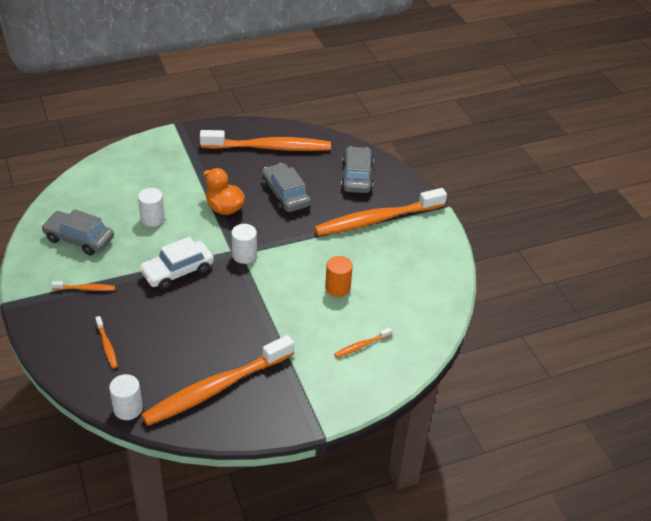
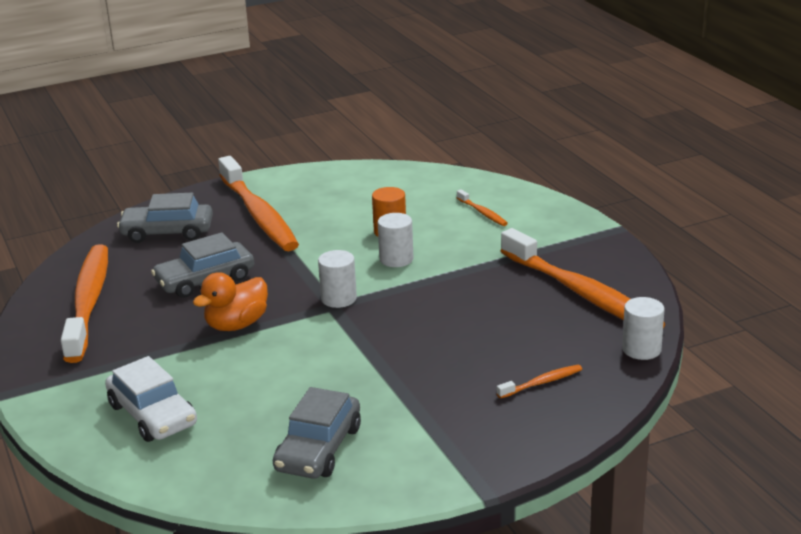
camera: 90 degrees left, 15 degrees down
(85, 289) = (433, 421): orange toothbrush -> none
(152, 219) = (264, 384): white cylinder -> white cylinder (396, 259)
(177, 271) = (380, 347): white car -> white car (152, 415)

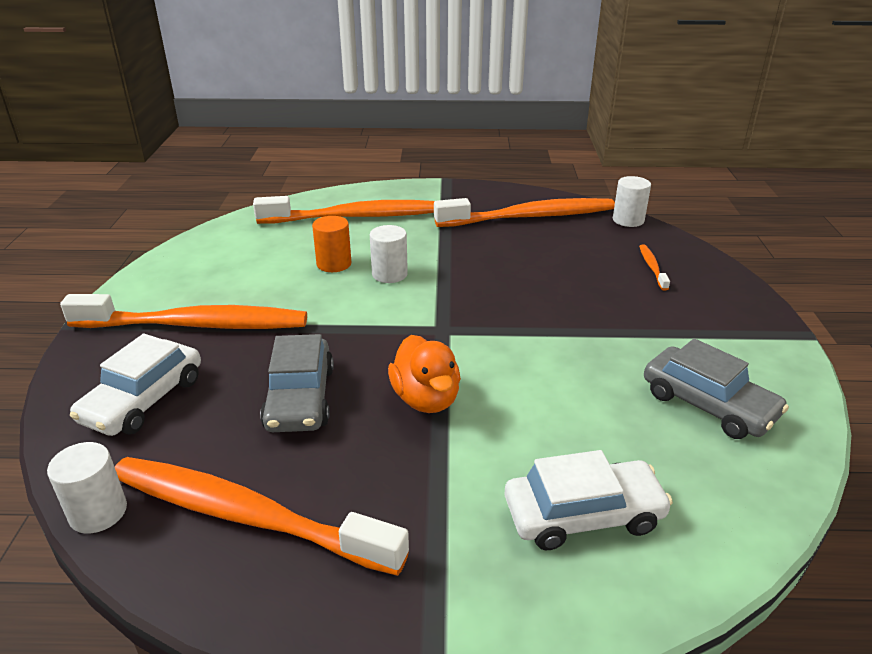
camera: 65 degrees left, 5 degrees up
(167, 232) = (143, 400): grey car -> white car
(339, 298) = (432, 322): white cylinder -> white cylinder (98, 512)
(482, 213) = (355, 217): orange toothbrush -> orange toothbrush, size x2.47

